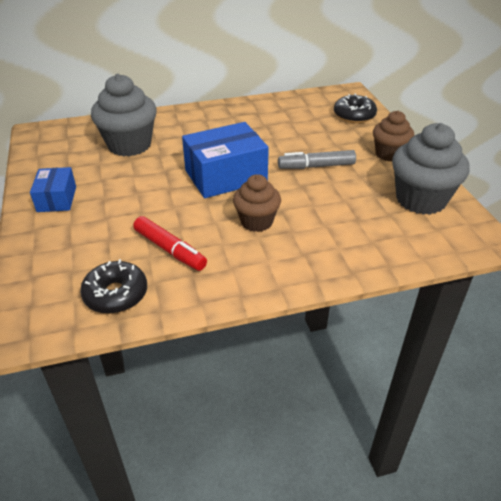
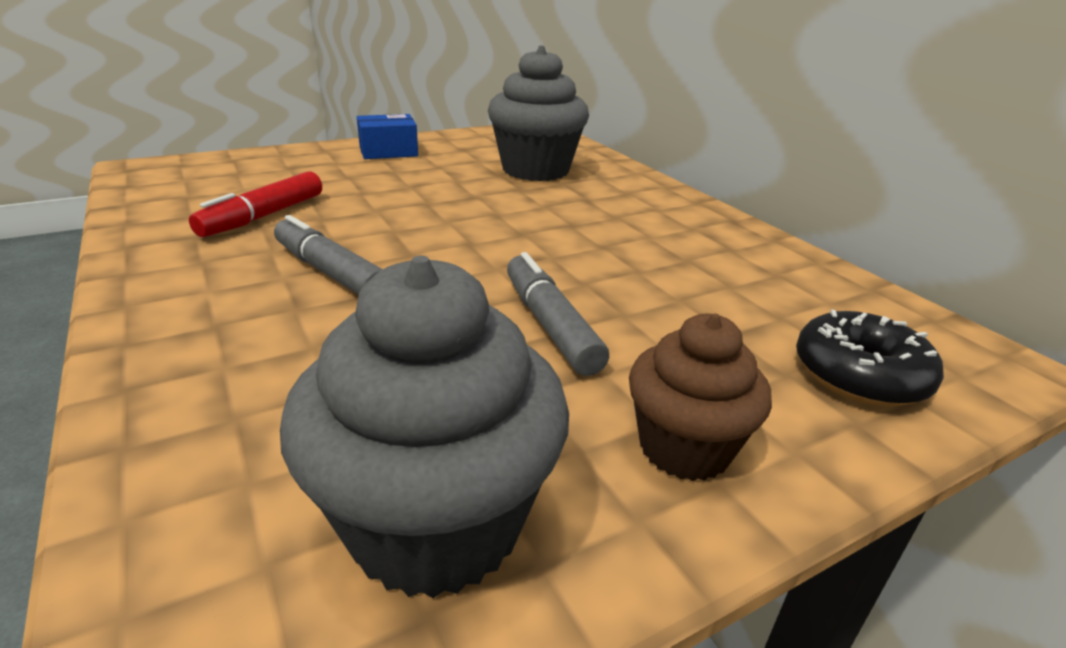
camera: 75 degrees right, 10 degrees down
(116, 294) = (176, 197): black donut -> none
(225, 176) = (474, 237): blue box -> none
(256, 221) = (330, 272): brown cupcake -> grey marker

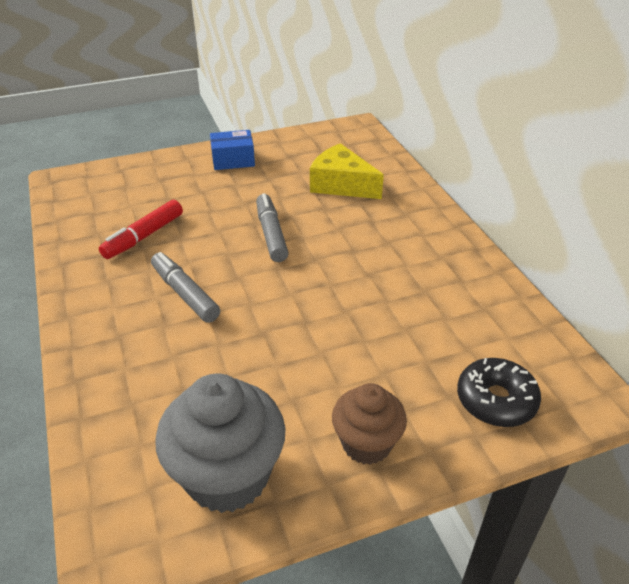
camera: 10 degrees right, 10 degrees up
(535, 170) = (341, 185): grey cupcake -> yellow cheese
(550, 325) = (314, 348): grey marker -> grey marker (271, 234)

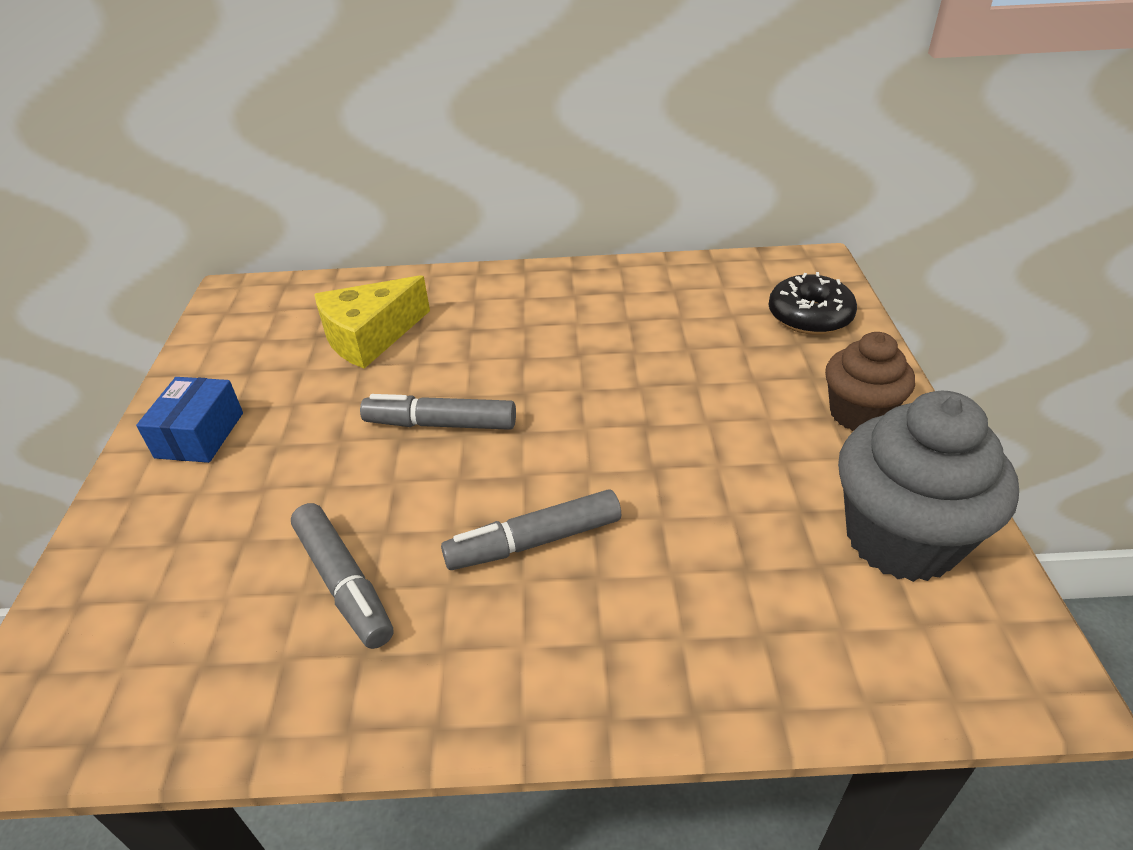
camera: 70 degrees left, 0 degrees up
(144, 236) = (344, 583): red marker -> grey marker

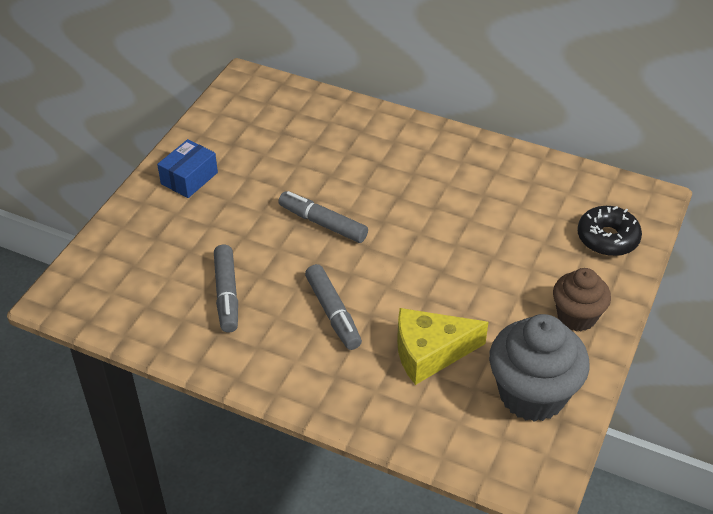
camera: 25 degrees right, 5 degrees up
(370, 336) = (313, 145): yellow cheese -> yellow cheese (430, 352)
(534, 541) = (333, 313): grey marker -> grey marker turned 120 degrees counterclockwise

